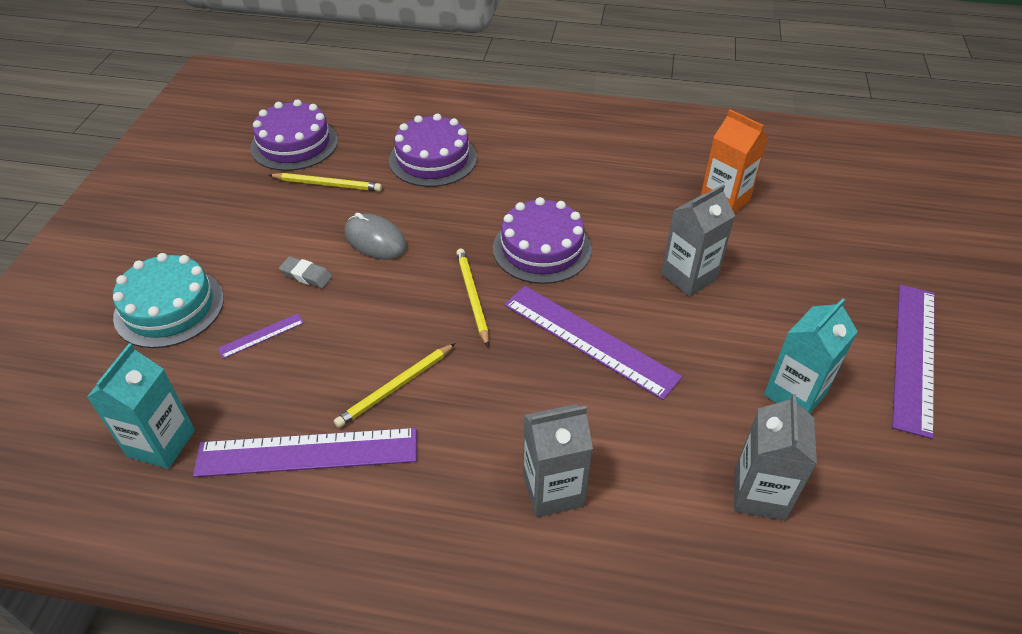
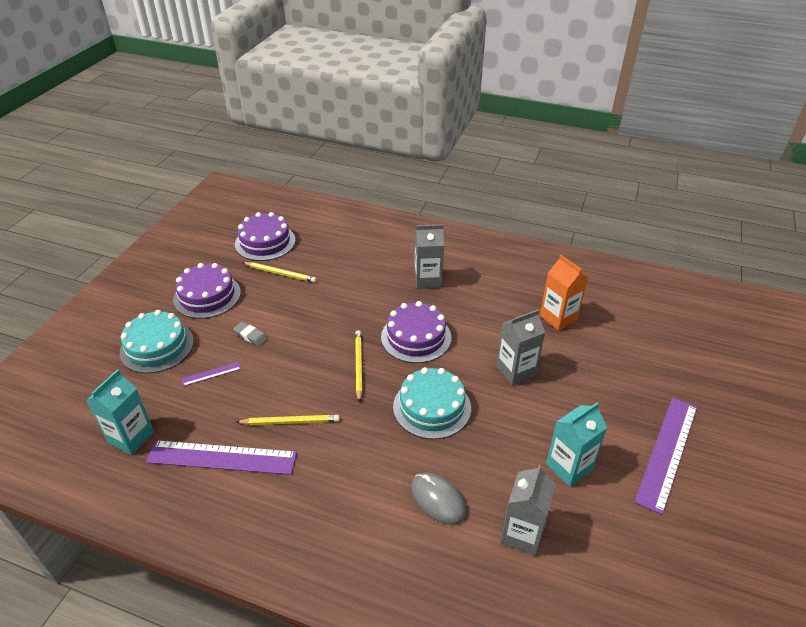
camera: 10 degrees right, 5 degrees down
(375, 240) = (302, 317): grey mouse -> grey mouse (438, 500)
(395, 387) = (290, 422): yellow pencil -> yellow pencil turned 150 degrees counterclockwise
(433, 159) = (357, 263): purple cake -> purple cake (207, 296)
(553, 490) = (378, 508): grey carton -> grey carton (428, 280)
(589, 340) = (432, 407): purple ruler -> turquoise cake

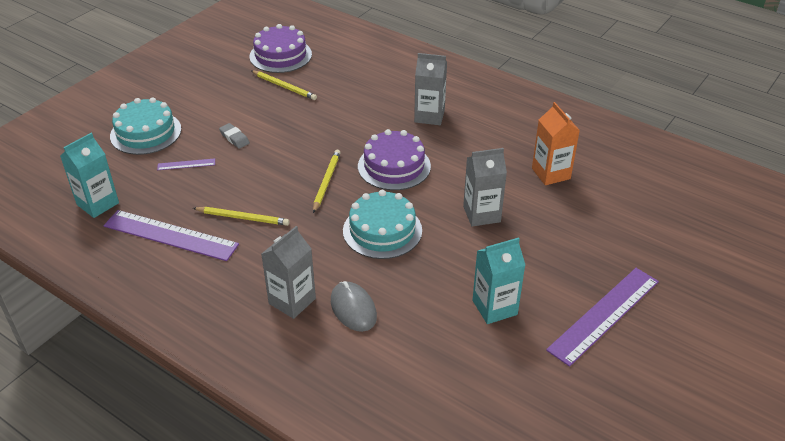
camera: 15 degrees right, 0 degrees up
(207, 296) = (207, 96): purple cake -> none
(522, 534) = (421, 353): grey carton -> grey carton (292, 301)

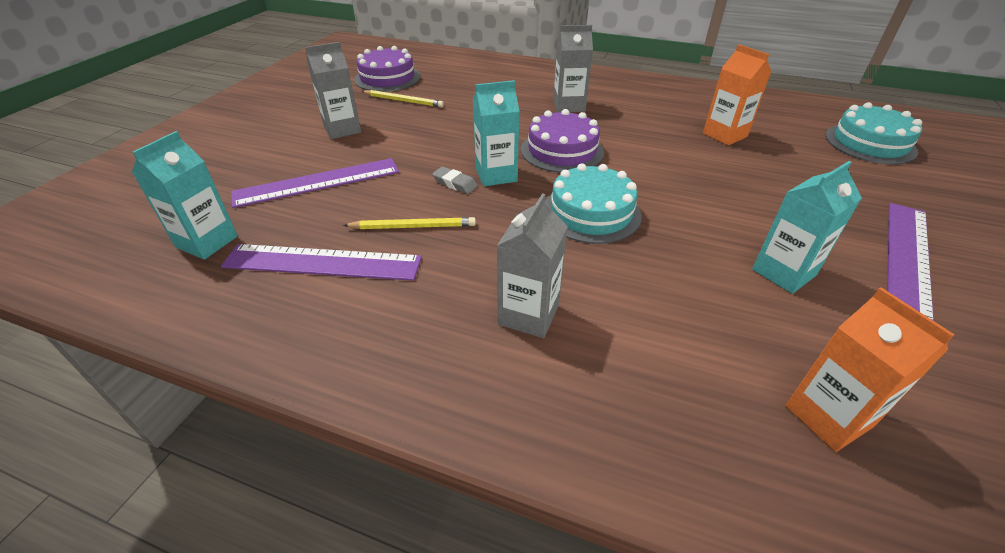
camera: 15 degrees left, 0 degrees up
(146, 132) = (255, 158): turquoise cake -> turquoise cake (870, 143)
(186, 164) = (317, 182): purple ruler -> purple ruler, size x2.26
(234, 138) = (367, 150): grey eraser -> grey eraser (455, 183)
(326, 181) = (496, 175): yellow pencil -> turquoise carton
(353, 308) = (615, 308): grey mouse -> none
(442, 403) = (828, 416): none -> orange carton
(481, 214) = (687, 180): grey carton -> grey carton (342, 129)

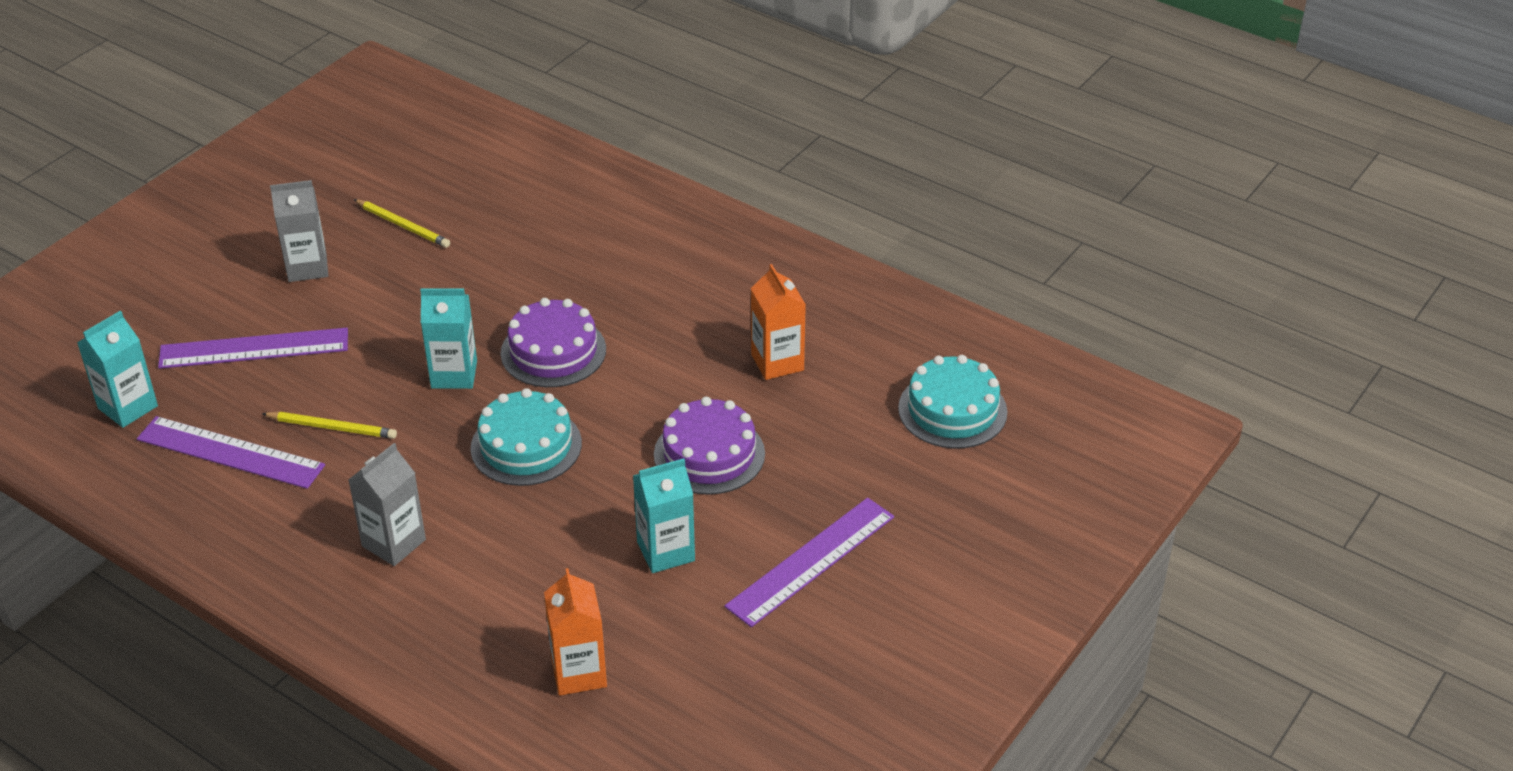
camera: 15 degrees right, 0 degrees up
(387, 78) = (401, 173): purple cake -> purple cake (709, 454)
(455, 183) = (402, 378): grey eraser -> none
(569, 106) = (614, 273): grey carton -> none

